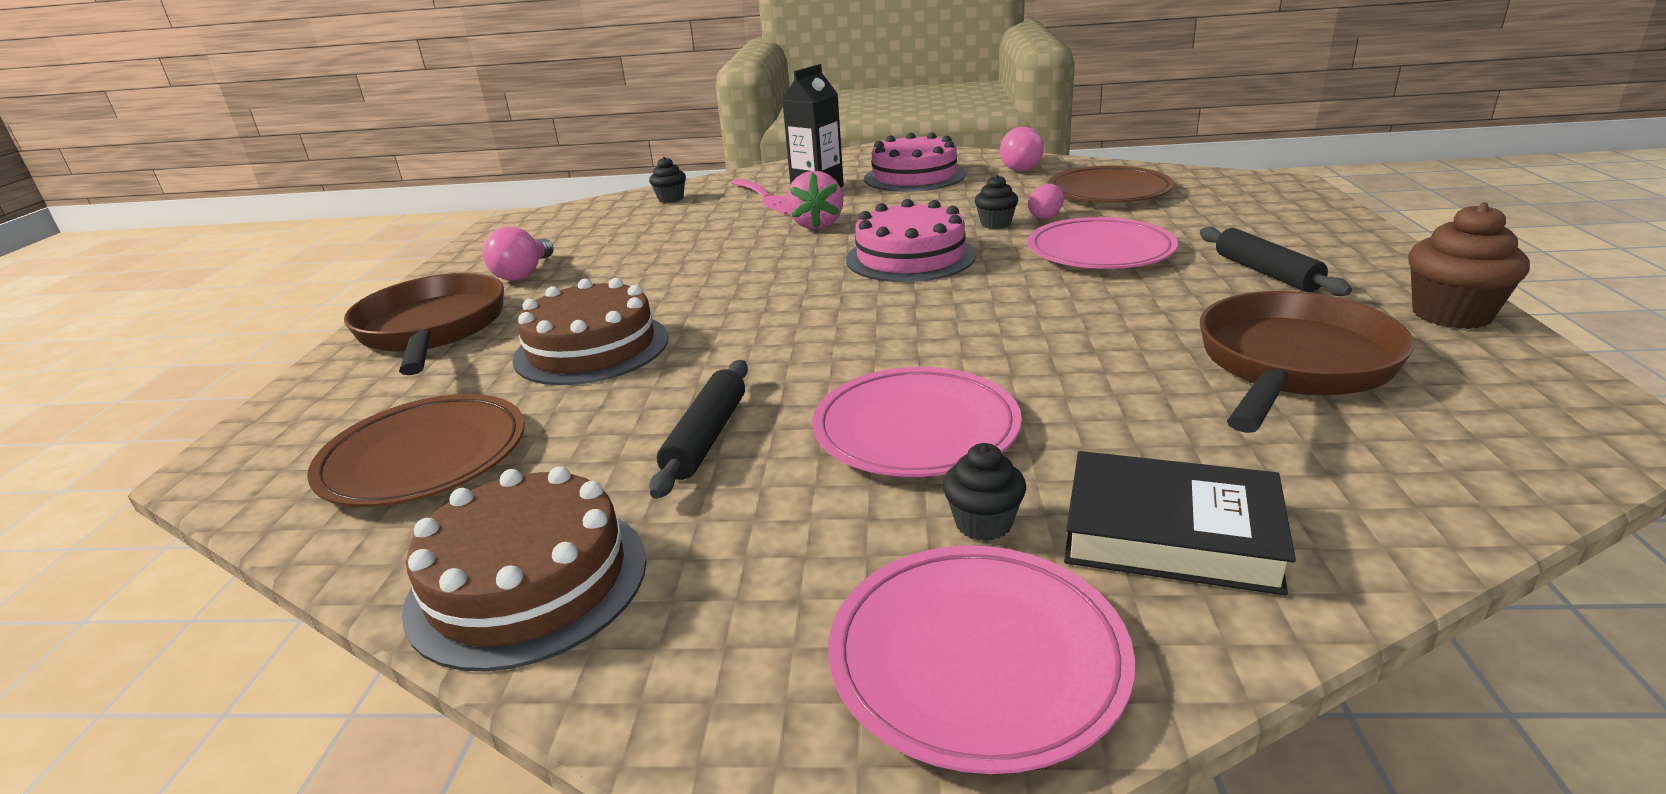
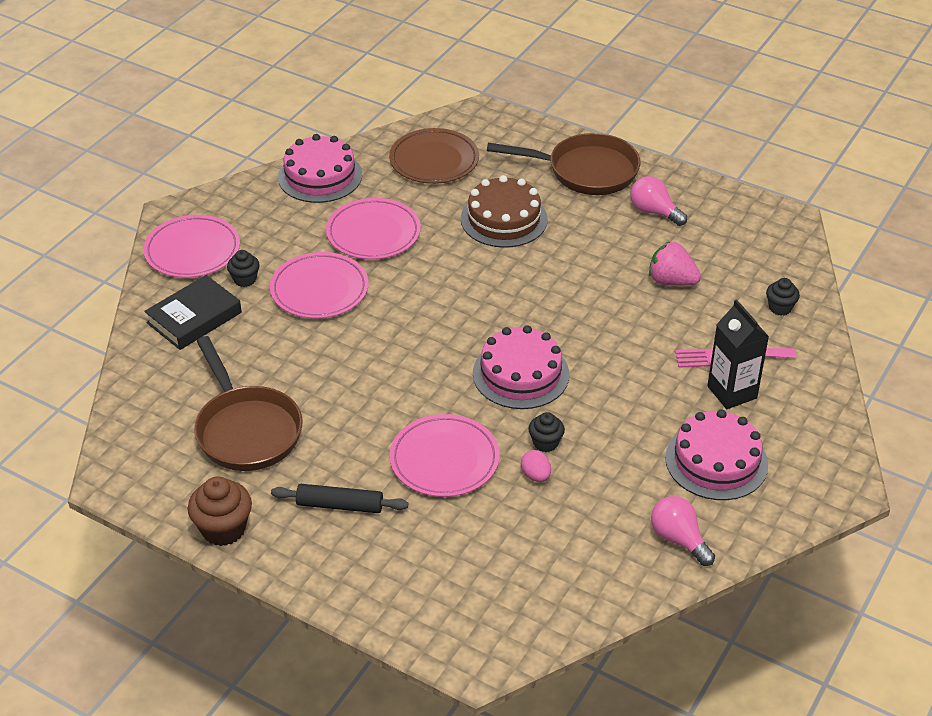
camera: 115 degrees right, 15 degrees up
(528, 582) = (320, 176): brown cake -> pink cake
(706, 437) = (373, 233): black rolling pin -> pink plate
(817, 225) = (632, 358): pink strawberry -> pink strawberry (671, 281)
(1109, 192) = (559, 545): brown plate -> none

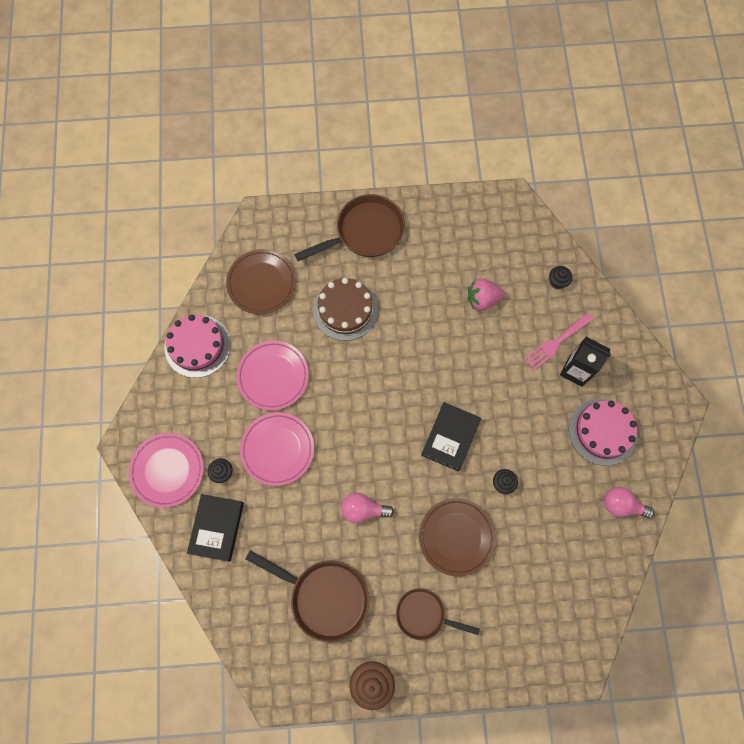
camera: 35 degrees left, 30 degrees up
(340, 505) = (424, 615): black rolling pin -> brown pan
(444, 460) = (456, 537): pink plate -> brown plate
(521, 374) = (450, 437): pink cake -> black book
(535, 476) = (515, 512): pink egg -> none
(654, 212) = (431, 244): pink light bulb -> pink light bulb (363, 509)

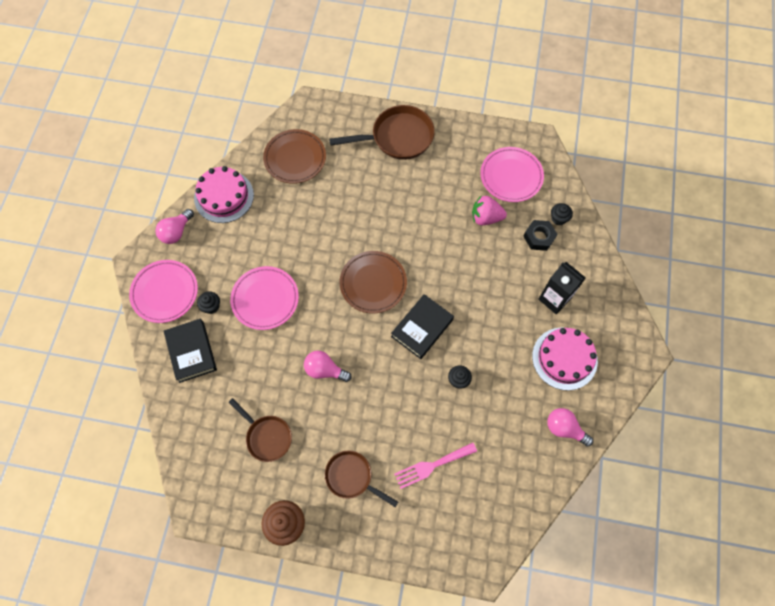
camera: 15 degrees right, 5 degrees down
(158, 399) = (176, 232): none -> pink light bulb
(217, 528) = (191, 352): black book -> black book turned 45 degrees counterclockwise
(273, 376) = (280, 237): pink plate -> pink plate (511, 176)
(324, 597) = (267, 436): brown pan -> brown pan, size x0.63
(345, 309) = (361, 197): brown cake -> none
(456, 537) = (402, 416): brown plate -> brown plate (373, 283)
(543, 307) = (539, 237): none -> black nut
(556, 343) = (542, 270): pink fork -> pink fork (432, 466)

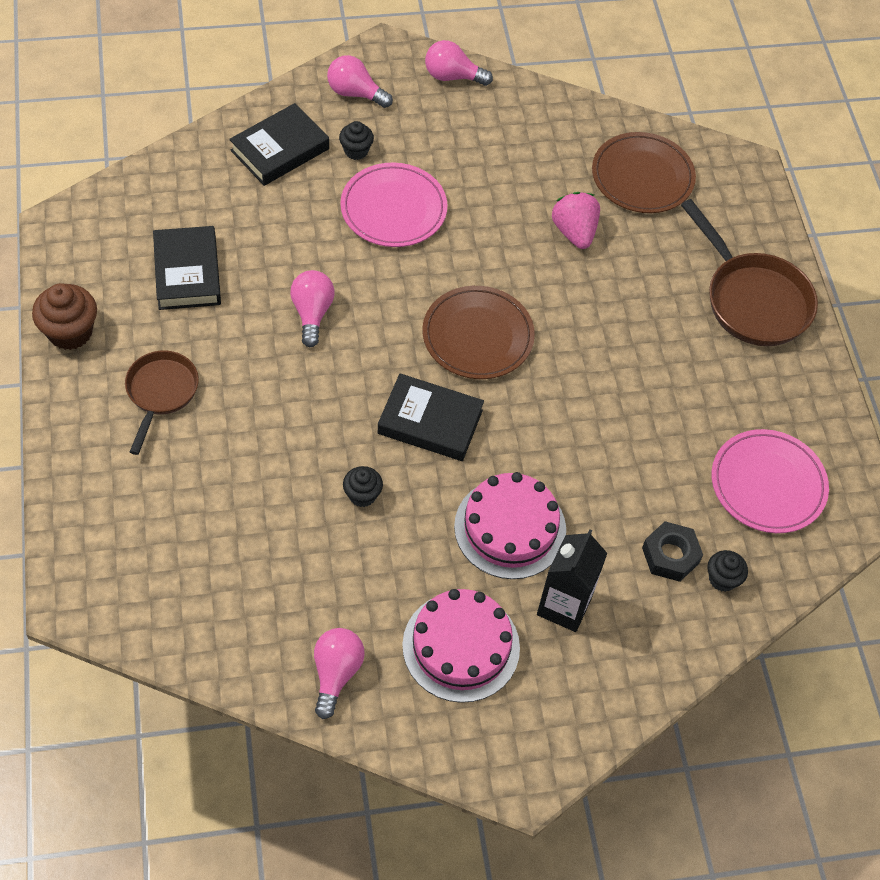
camera: 65 degrees right, 10 degrees down
(165, 292) = (355, 93): pink plate -> pink light bulb
(224, 196) = (534, 111): pink cake -> pink cake (510, 528)
(267, 436) = (187, 273): brown pan -> black book
(432, 466) = (211, 493): pink fork -> none
(485, 217) = (668, 464): pink strawberry -> pink strawberry (574, 232)

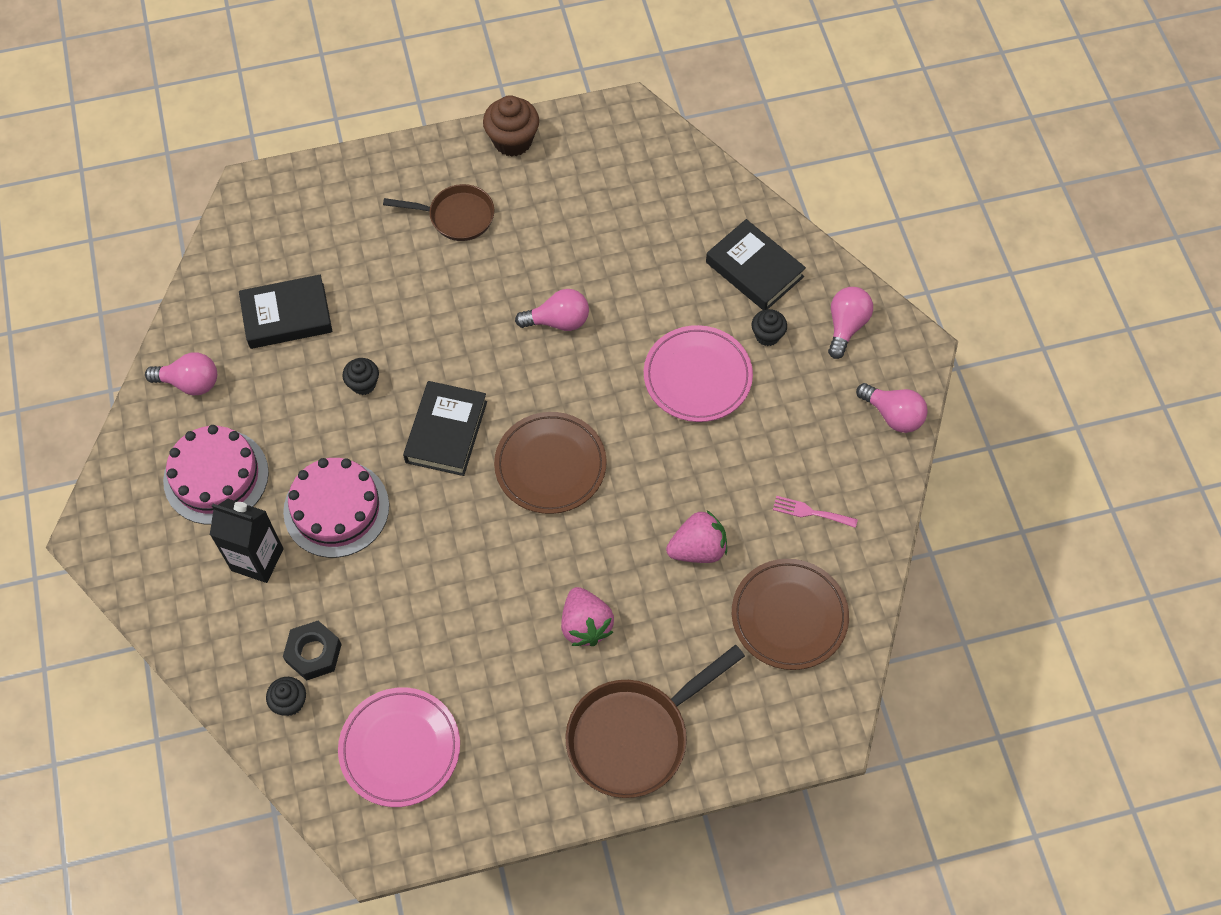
camera: 90 degrees right, 5 degrees up
(187, 273) = (590, 216): black book -> black book (287, 316)
(452, 76) = (893, 415): pink light bulb -> pink light bulb turned 120 degrees clockwise
(543, 147) = (810, 512): none -> pink fork
(646, 325) = (585, 625): none -> pink strawberry

